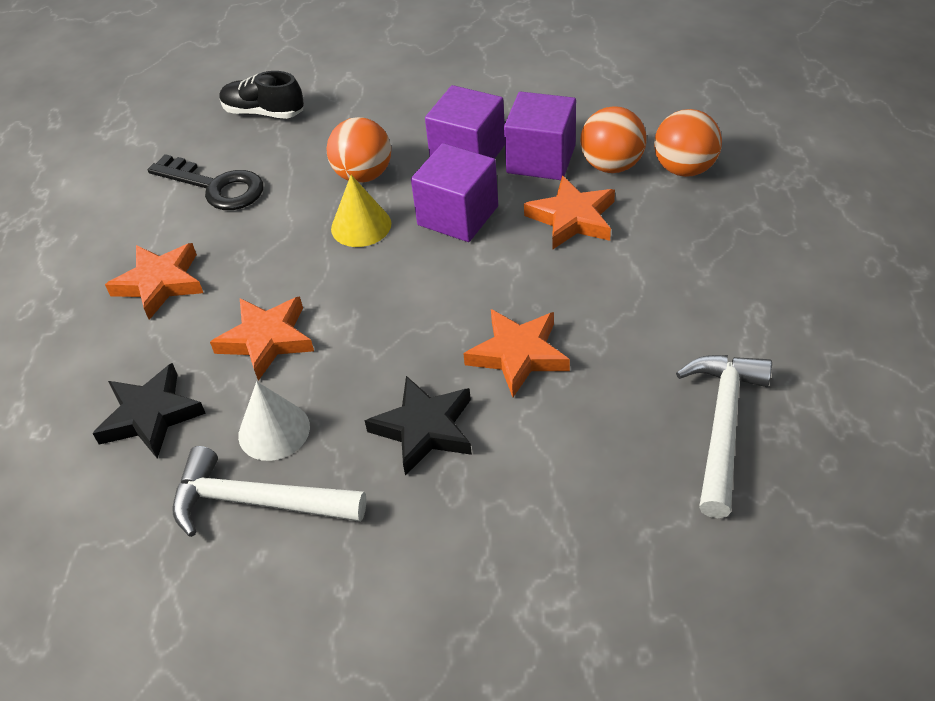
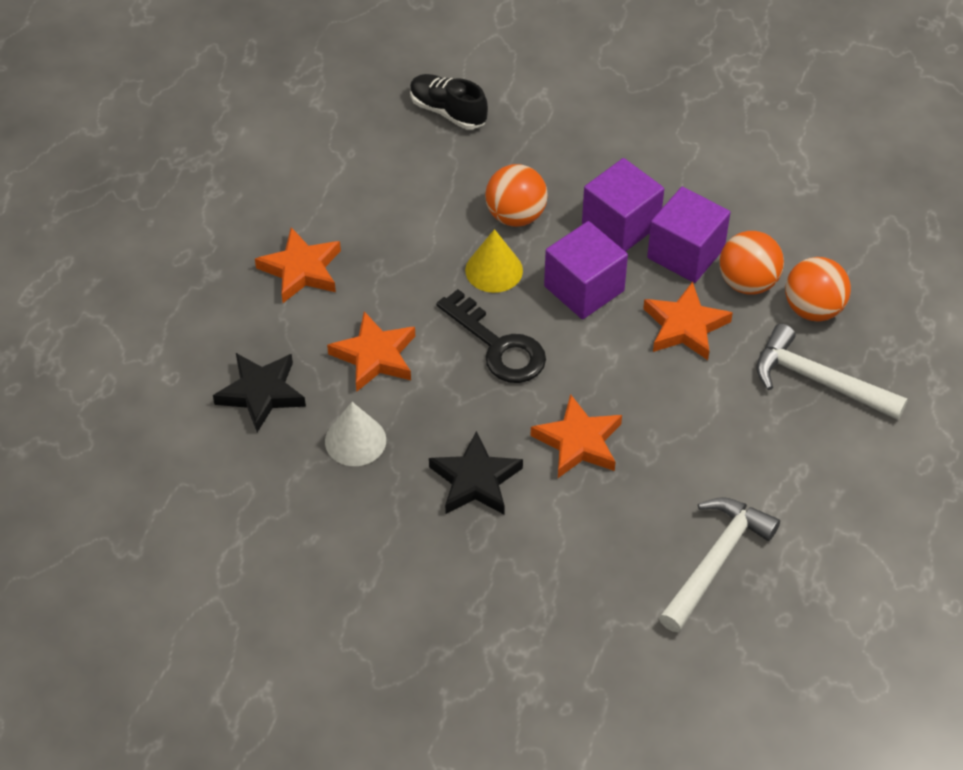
camera: 15 degrees right, 5 degrees up
(216, 187) = (378, 183): black key -> black key (498, 346)
(257, 502) = (324, 496): white hammer -> white hammer (819, 381)

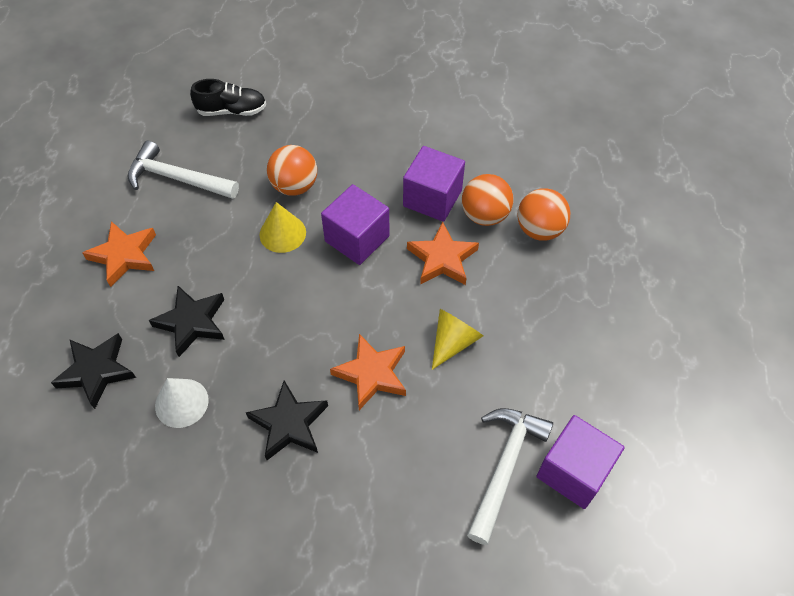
camera: 10 degrees left, 5 degrees up
(375, 356) = (192, 322): orange star -> black star
(448, 111) = (232, 111): black shoe -> black shoe turned 150 degrees clockwise
(498, 346) = (294, 298): black key -> none
(620, 224) = (378, 182): purple cube -> purple cube (573, 471)
(681, 421) = (453, 341): none -> yellow cone
(819, 381) = (556, 289): white hammer -> white hammer (177, 178)

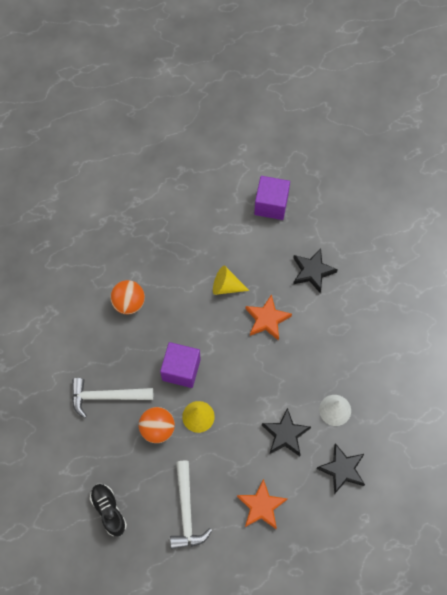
camera: 115 degrees left, 10 degrees up
(289, 424) = (317, 347): black star -> black star (312, 271)
(432, 198) = (129, 339): purple cube -> none
(442, 259) = (173, 314): orange star -> none
(504, 467) = (285, 235): white hammer -> white hammer (106, 396)
(539, 230) = (126, 269): orange ball -> none

